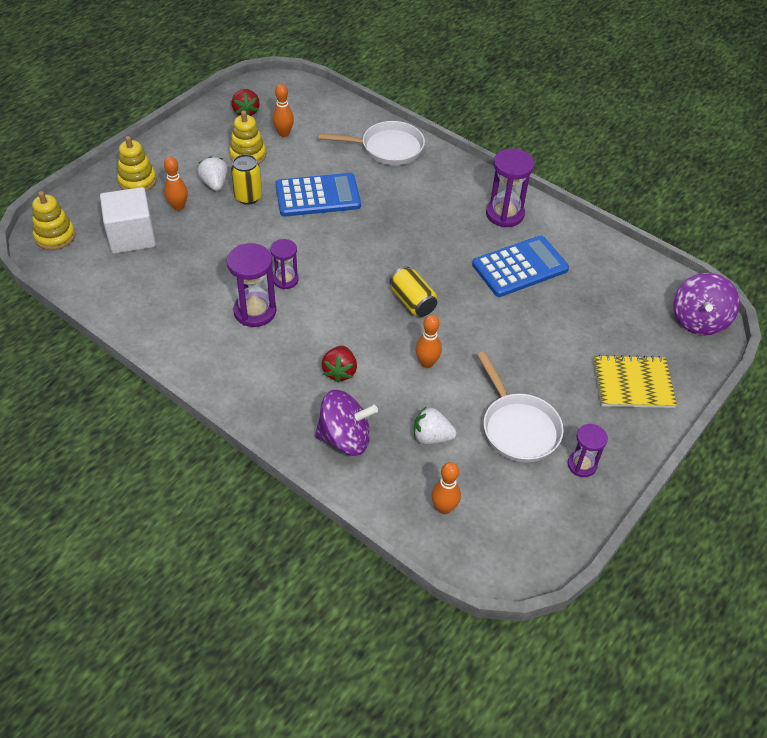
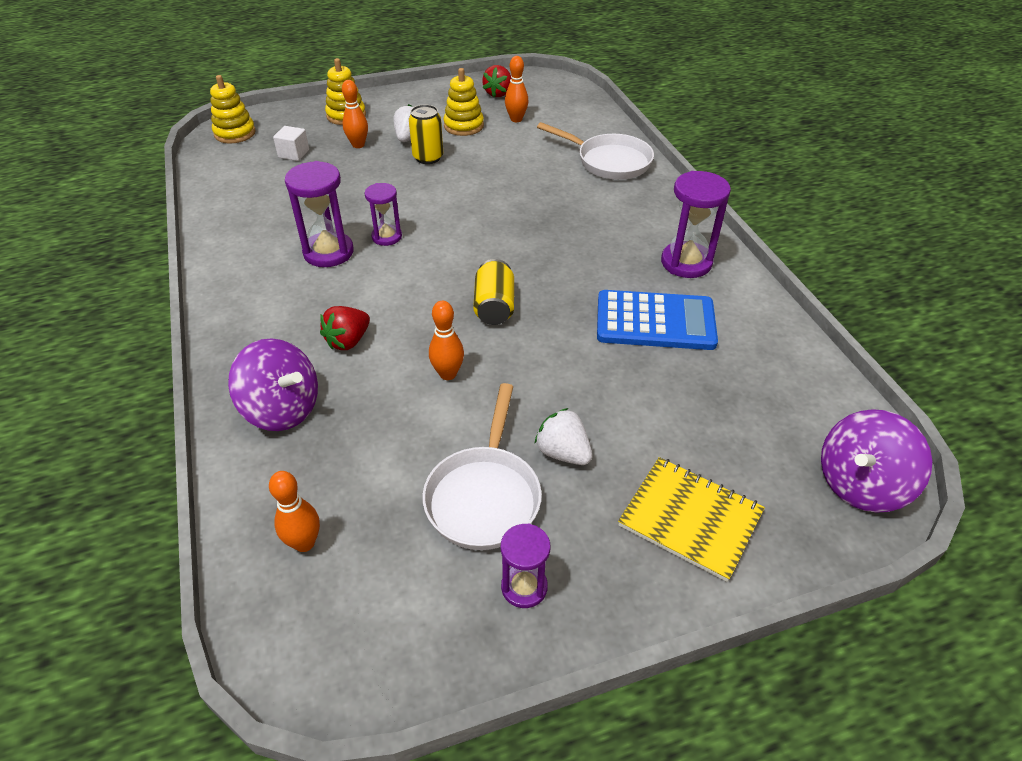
camera: 35 degrees right, 5 degrees down
(131, 236) = (293, 154): white cube -> white cube, size x0.51
(318, 196) = (495, 178): blue calculator -> none
(431, 437) = (373, 454): white strawberry -> white strawberry (563, 452)

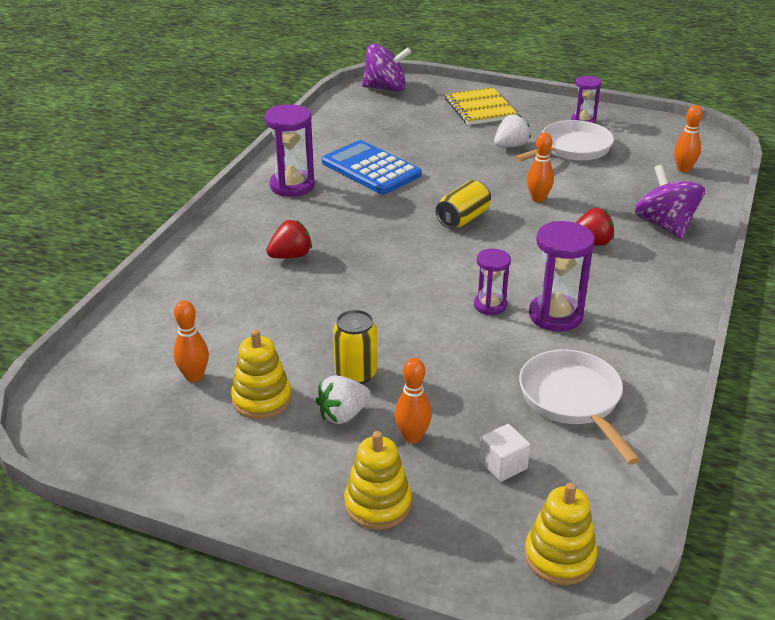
camera: 140 degrees left, 10 degrees down
(498, 93) = (147, 432): red strawberry -> red strawberry (291, 256)
(563, 452) = (510, 146): white strawberry -> white strawberry turned 120 degrees counterclockwise
(609, 161) = (199, 279): white pan -> white pan (573, 400)

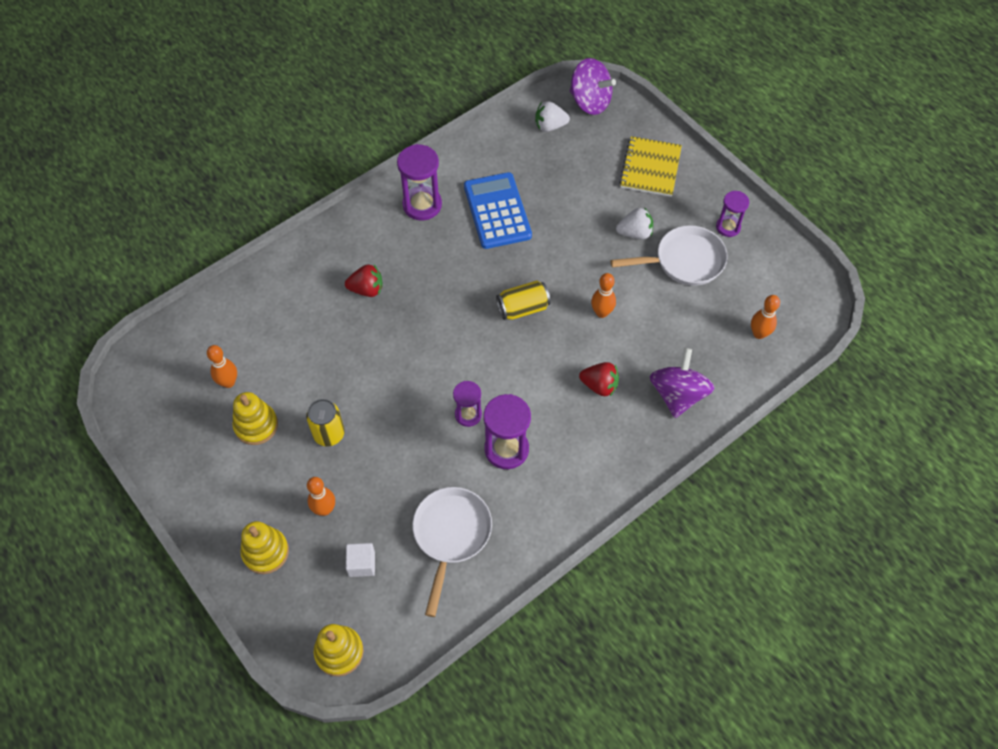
camera: 30 degrees right, 25 degrees up
(343, 415) = (296, 466): white strawberry -> white strawberry (550, 126)

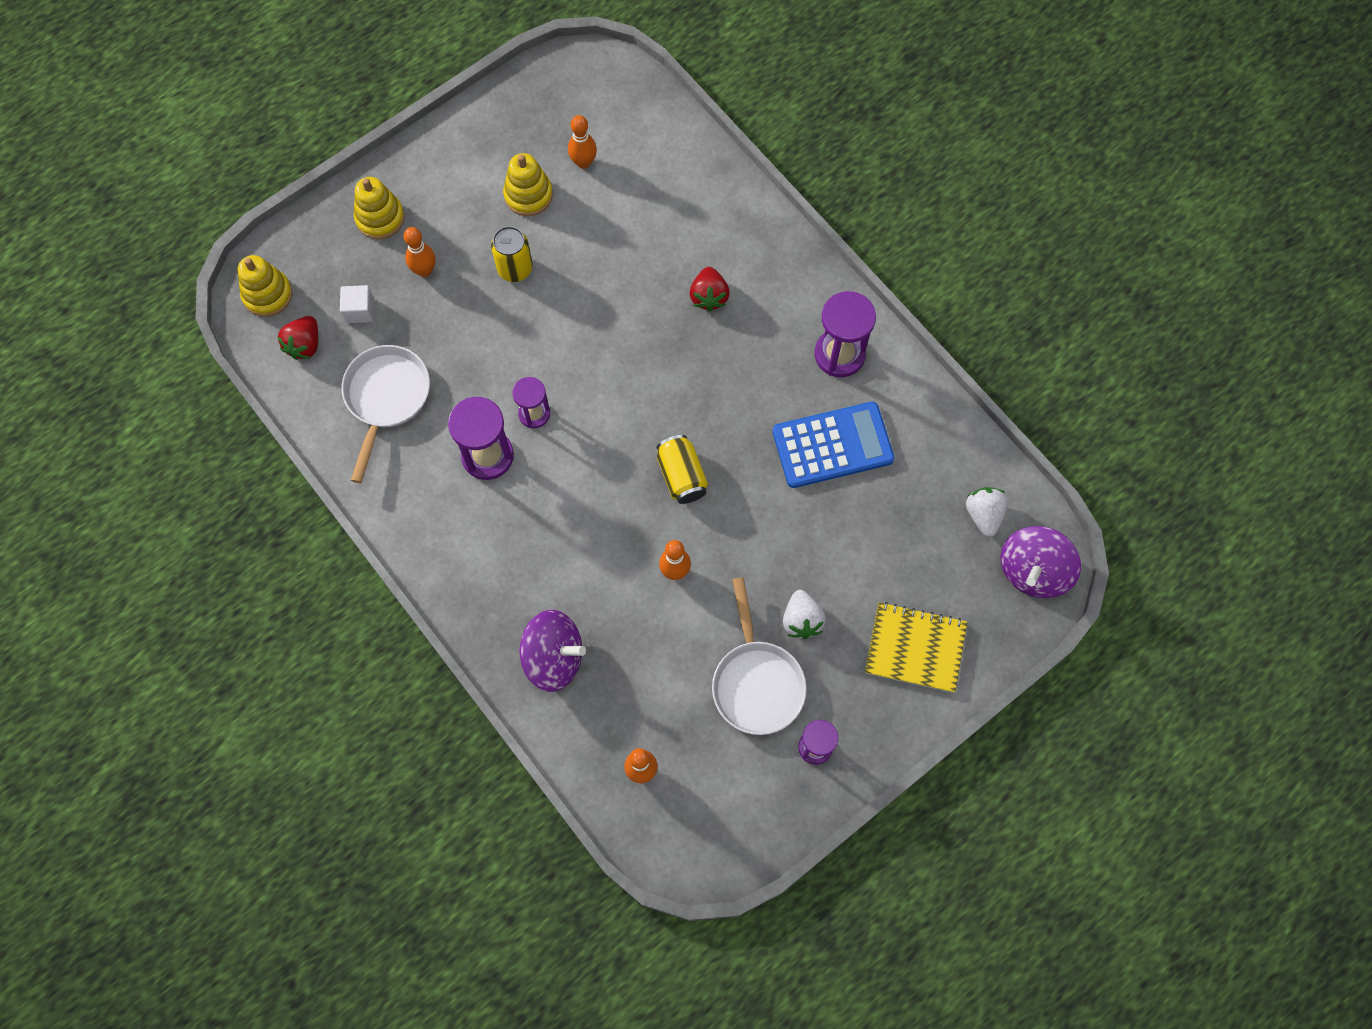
camera: 90 degrees right, 10 degrees up
(451, 535) = (386, 398): white pan -> white pan turned 90 degrees counterclockwise
(599, 385) = (569, 564): red strawberry -> red strawberry (304, 345)

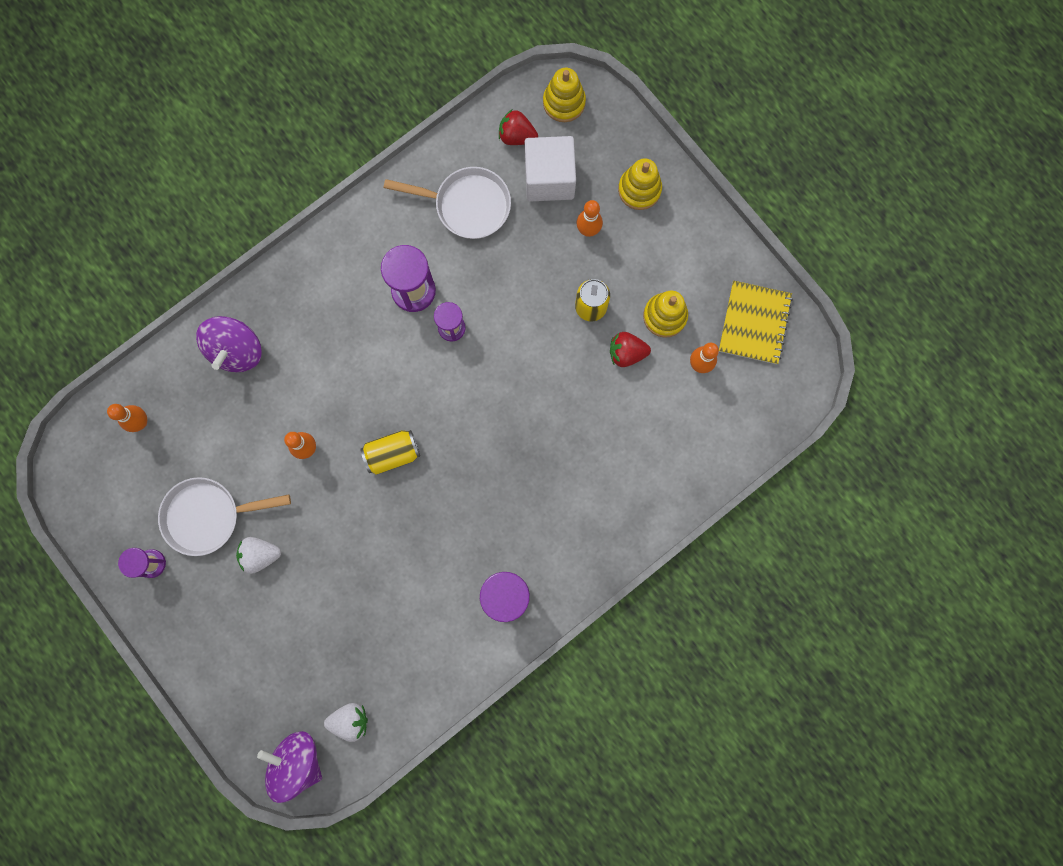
camera: 90 degrees right, 10 degrees up
(359, 310) = (549, 178): white cube -> white cube, size x1.97
(709, 296) = (564, 478): red strawberry -> red strawberry (626, 353)
(832, 445) = (418, 586): blue calculator -> none
(915, 648) = (232, 652): yellow notebook -> yellow notebook (754, 323)

